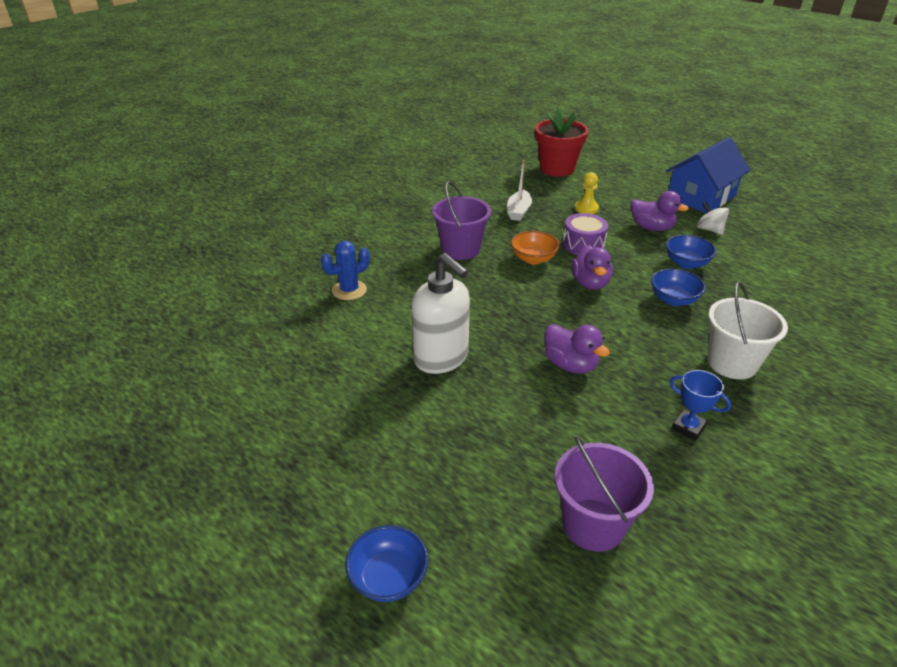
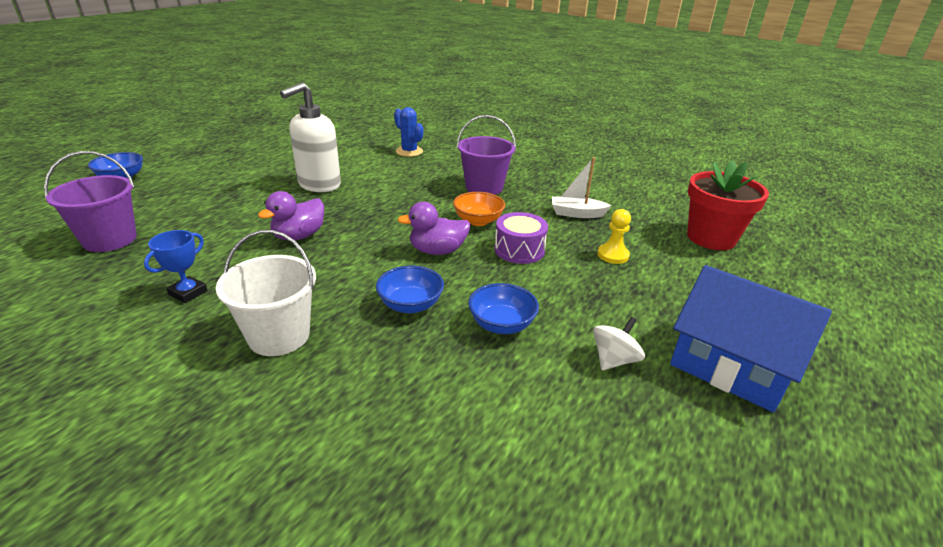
camera: 80 degrees right, 5 degrees down
(652, 228) = (589, 303): purple duck -> none

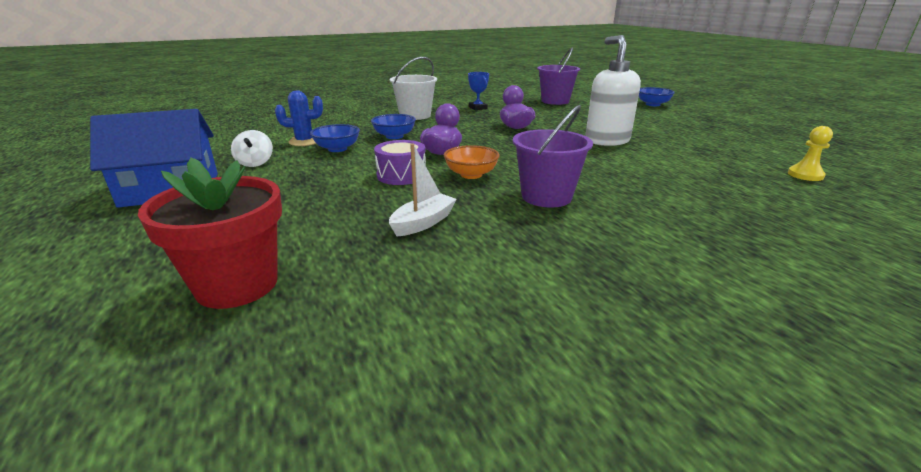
camera: 125 degrees right, 5 degrees down
(409, 152) = (696, 186): blue cactus -> blue cactus (304, 141)
(613, 255) = (328, 207): yellow pawn -> yellow pawn (805, 175)

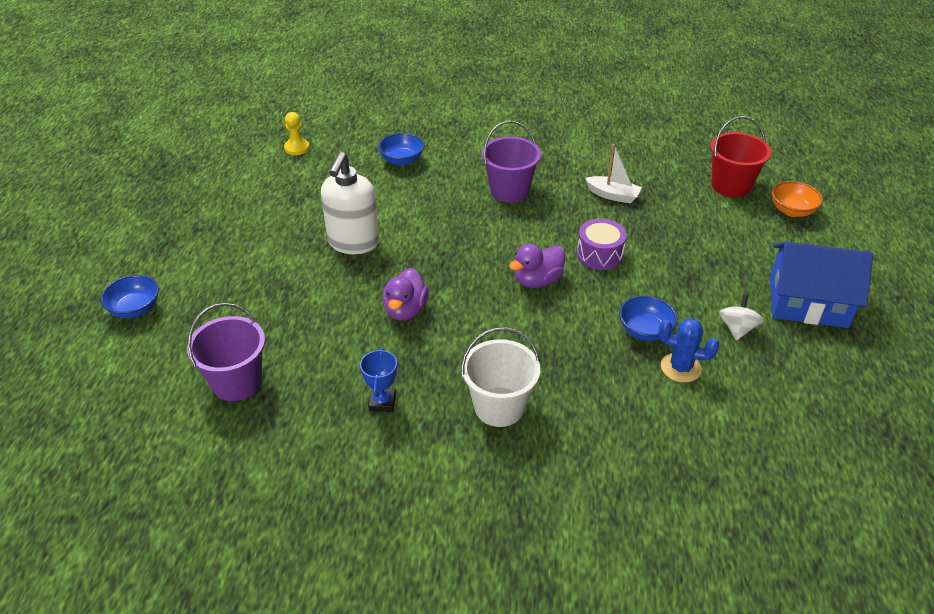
camera: 150 degrees left, 15 degrees up
(237, 285) = (731, 186): red flower pot -> red bucket
(394, 136) = (566, 341): blue bowl -> blue bowl (402, 160)
(423, 223) = (613, 195): white boat -> white boat turned 135 degrees counterclockwise
(471, 175) = (540, 234): orange bowl -> orange bowl (792, 211)

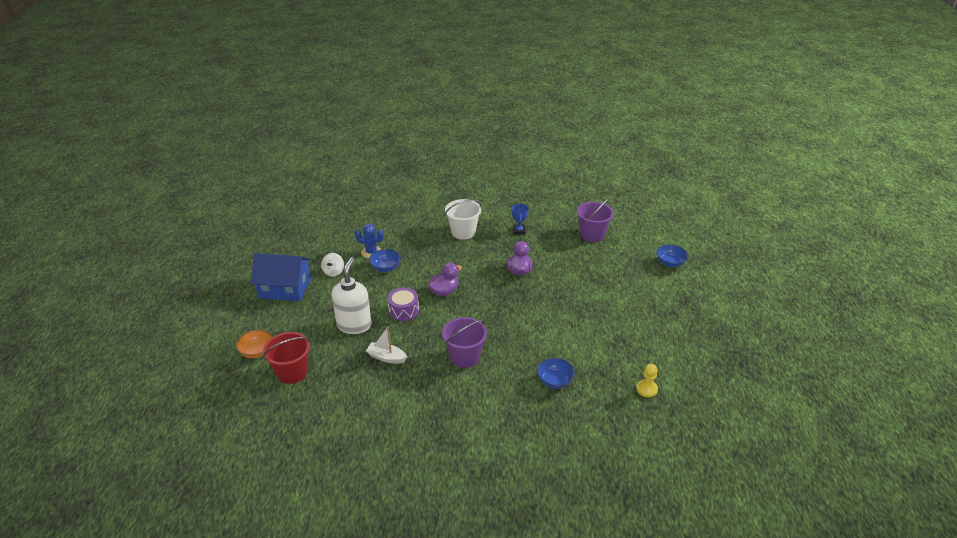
camera: 175 degrees right, 5 degrees down
(353, 243) = (565, 309): white soap dispenser -> white soap dispenser (354, 325)

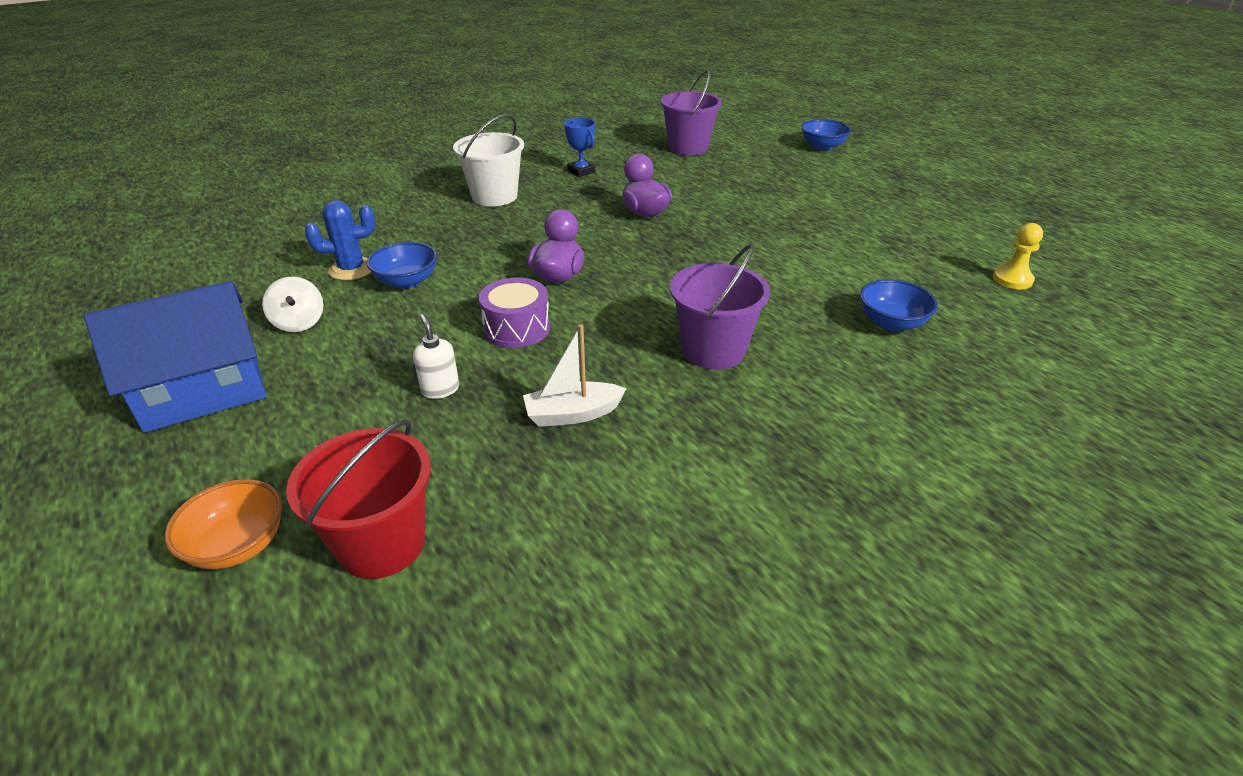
camera: 35 degrees left, 0 degrees up
(354, 325) = (440, 389): white soap dispenser -> white soap dispenser, size x0.45

